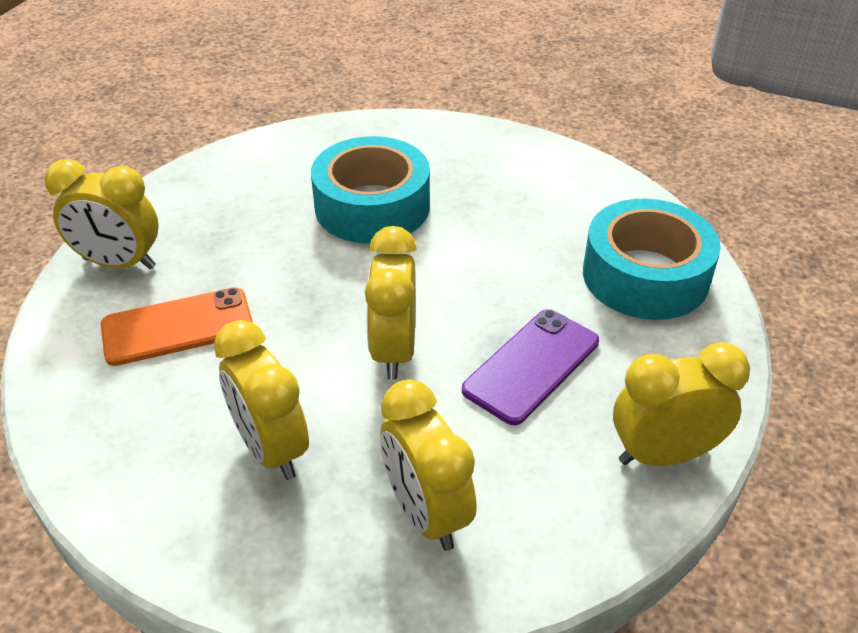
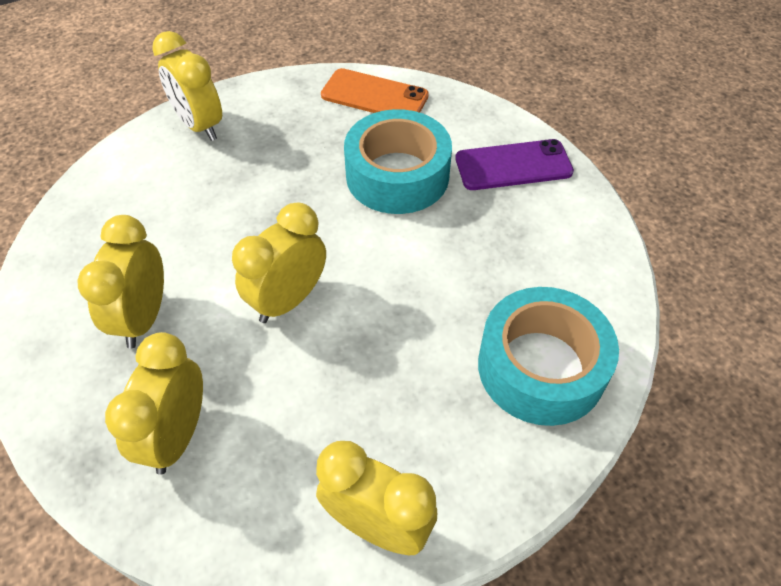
camera: 40 degrees right, 10 degrees up
(177, 327) = (184, 193): orange phone -> orange phone (374, 96)
(531, 366) = (365, 379): purple phone -> purple phone (513, 165)

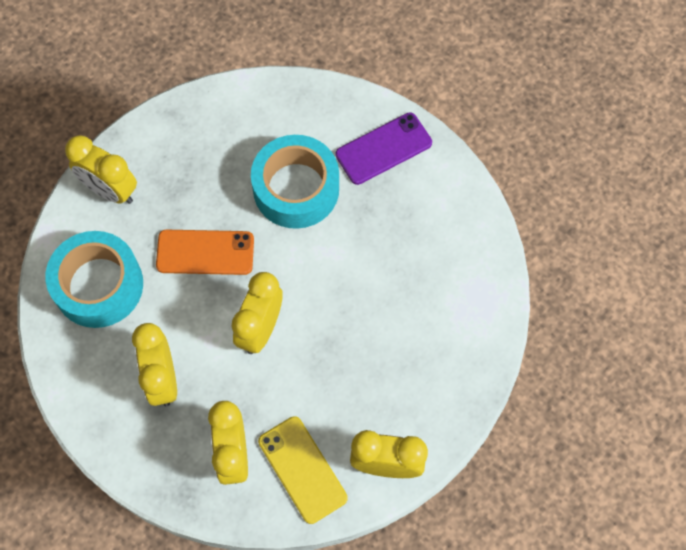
camera: 20 degrees left, 15 degrees up
(257, 489) = (302, 469): none -> yellow phone
(374, 96) = (244, 109): orange phone -> orange phone (205, 252)
(541, 367) = (454, 321): turquoise tape -> turquoise tape (98, 285)

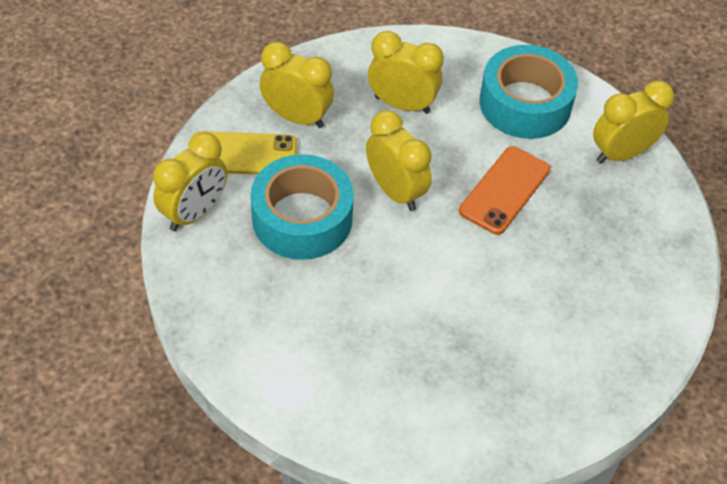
camera: 120 degrees right, 15 degrees down
(296, 189) = (526, 296): turquoise tape -> turquoise tape (302, 218)
(383, 149) = (523, 402): purple phone -> none

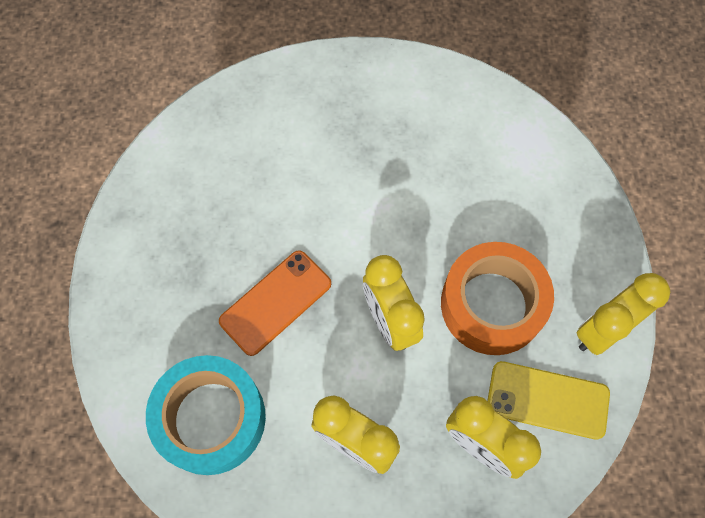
camera: 165 degrees left, 15 degrees up
(302, 218) = (492, 304): turquoise tape -> orange tape
(621, 153) = (133, 327): yellow clock -> none

